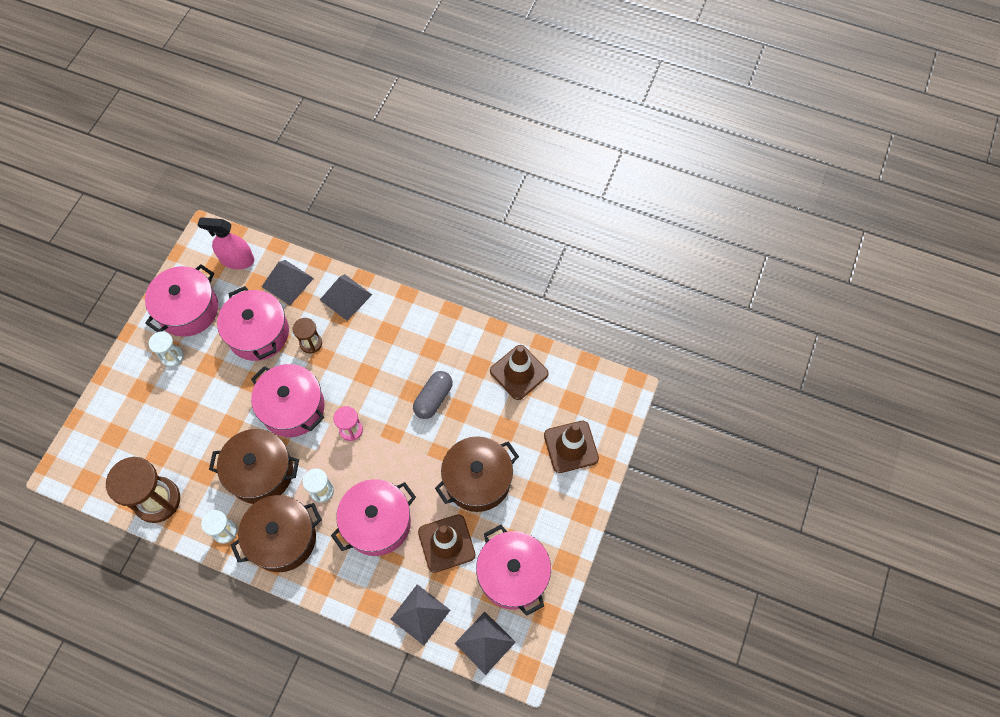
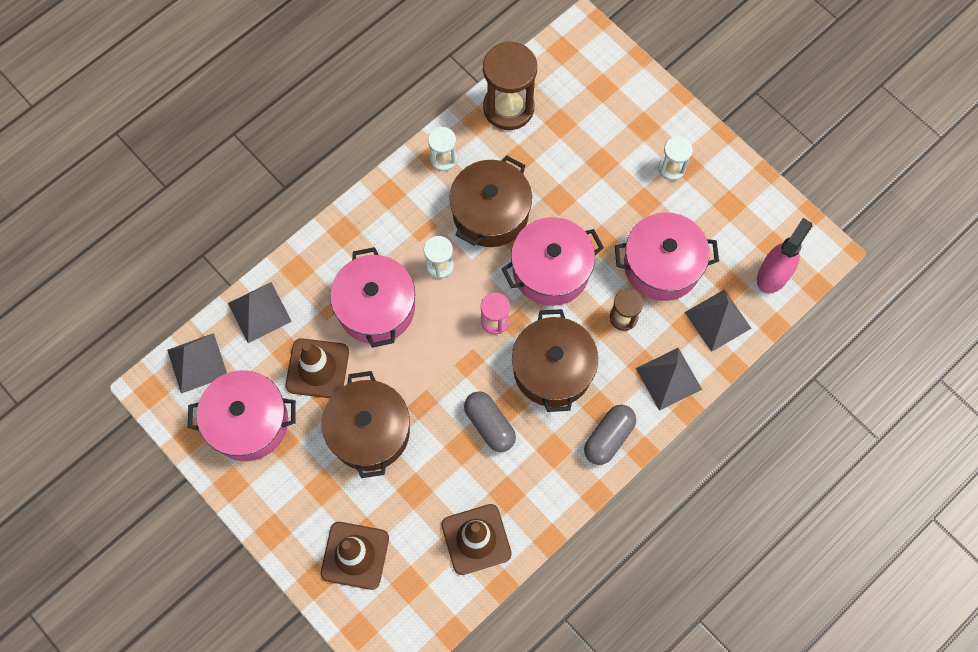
camera: 115 degrees right, 5 degrees up
(188, 309) = (726, 202): pink pot -> none
(282, 538) = (407, 210): brown pot -> brown pot (553, 369)
(406, 318) = (608, 437): none -> grey capsule

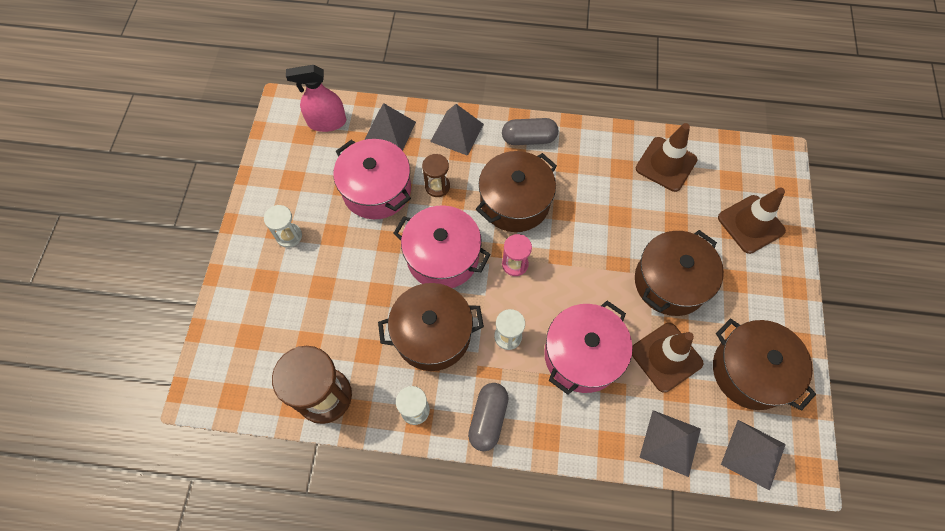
camera: 130 degrees left, 5 degrees down
(248, 422) = (750, 371): pink pot -> brown pot
(489, 425) = (589, 211): grey capsule -> grey capsule (488, 419)

